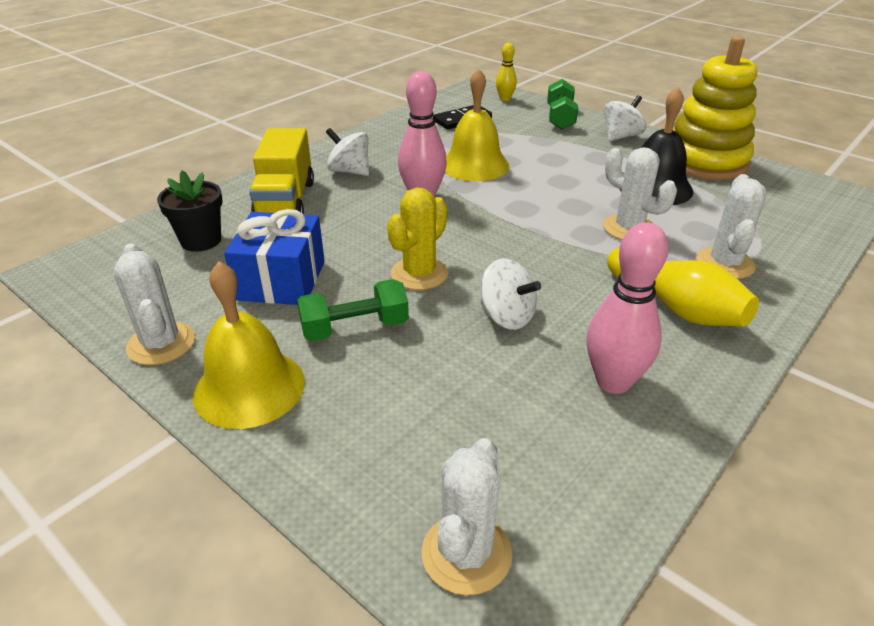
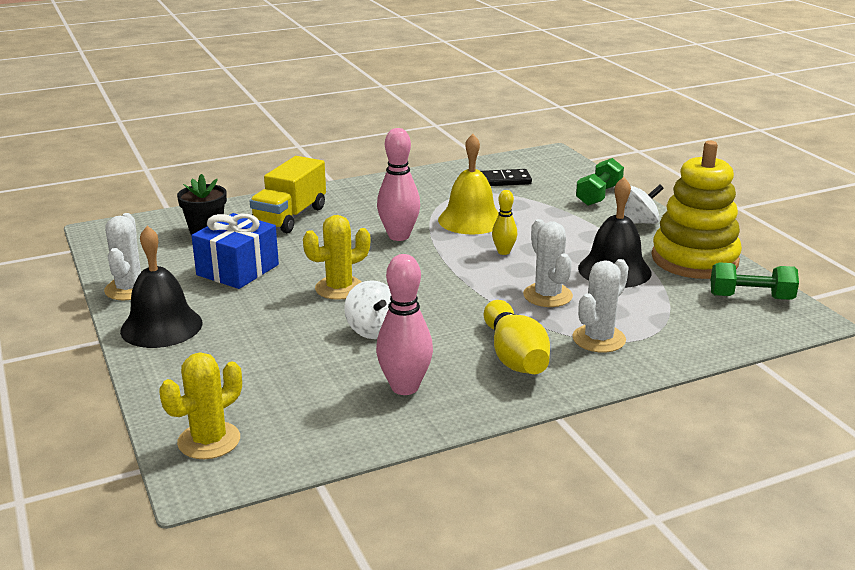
camera: 25 degrees right, 10 degrees down
(249, 387) = (161, 326): yellow bell -> black bell
(349, 171) = (360, 205): white spinning top -> none
(355, 328) = (259, 310): green dumbbell -> green dumbbell (751, 297)
(466, 553) = (209, 441): white cactus -> yellow cactus
(505, 99) = (565, 169): yellow bowling pin -> yellow bowling pin (503, 252)

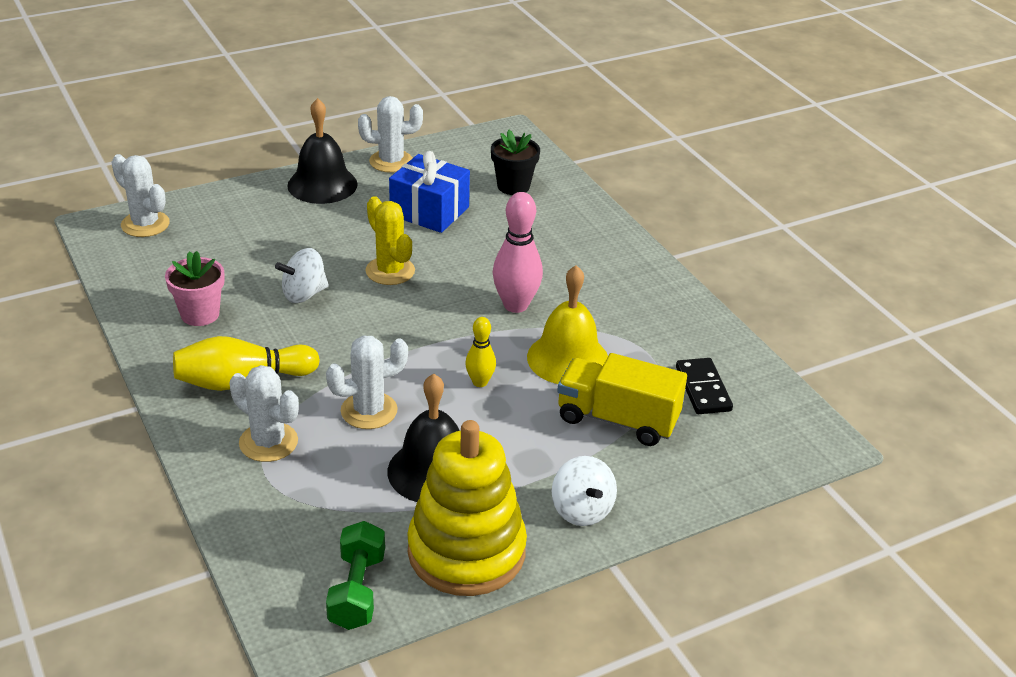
camera: 85 degrees right, 10 degrees up
(209, 441) = (145, 224): yellow cactus -> white cactus
(290, 217) = (557, 232): yellow truck -> yellow truck (617, 419)
(405, 387) = (200, 314): pink bowling pin -> pink flower pot
(598, 195) = (672, 479): green dumbbell -> none

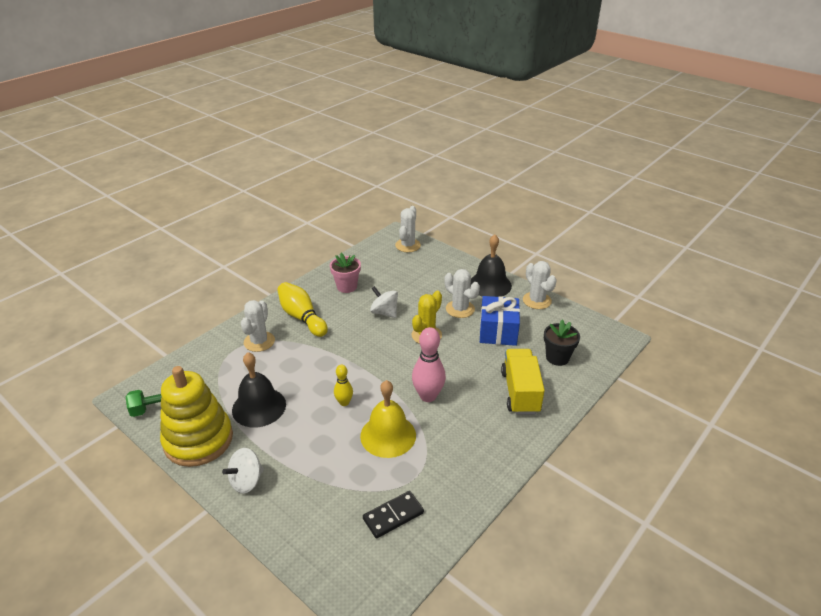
camera: 70 degrees right, 0 degrees up
(369, 411) = (298, 367): white cactus -> white cactus (460, 309)
(617, 419) = (338, 476): yellow truck -> yellow truck (520, 392)

